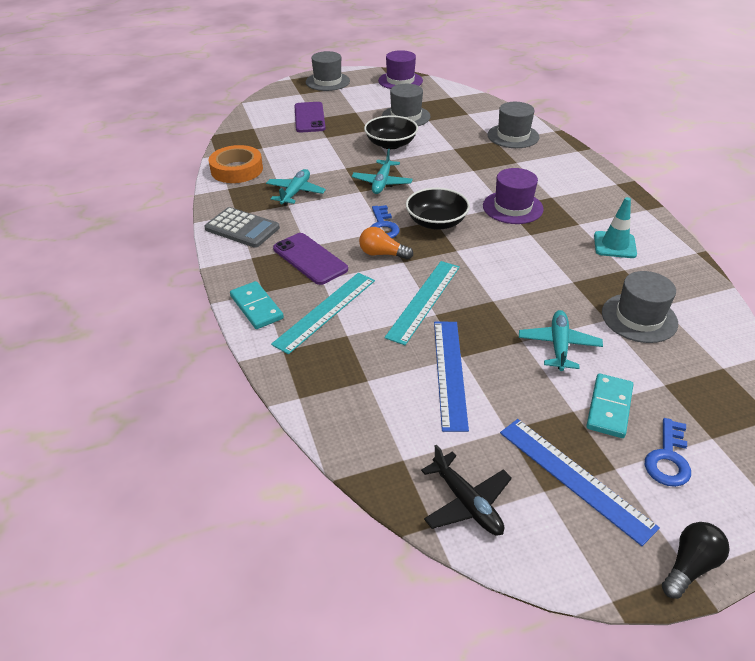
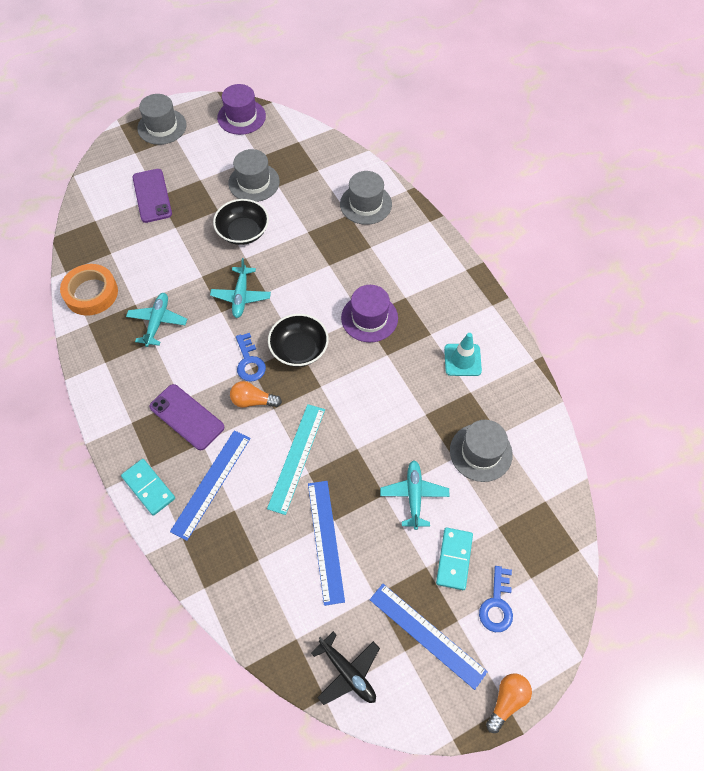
camera: 10 degrees left, 20 degrees up
(242, 228) = (114, 383): grey calculator -> none
(325, 311) = (211, 483): turquoise ruler -> blue ruler
(690, 566) = (507, 701): black light bulb -> orange light bulb

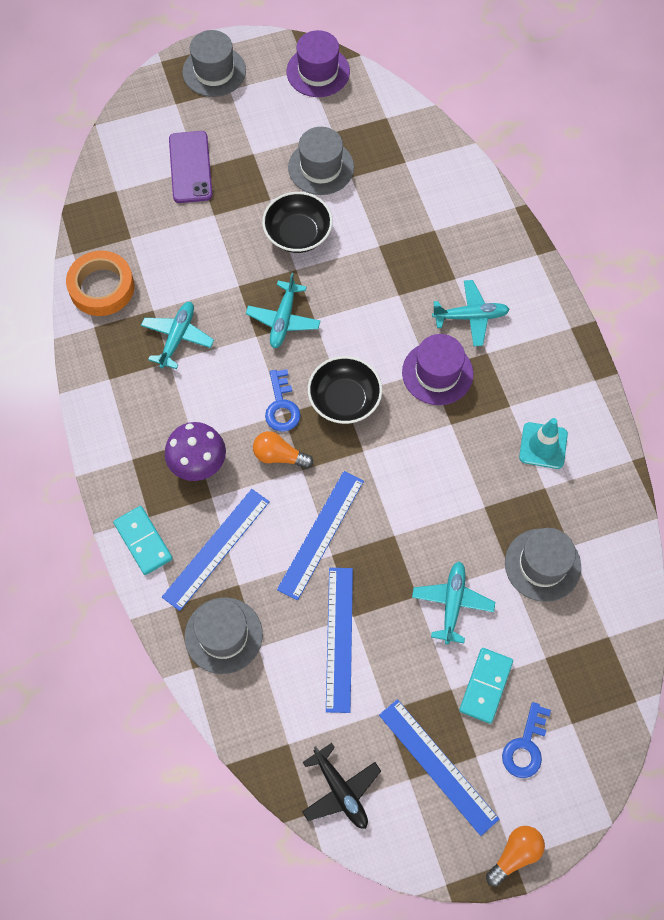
camera: 10 degrees right, 5 degrees up
(187, 417) = (198, 463): purple phone -> purple mushroom
(297, 457) = (321, 534): turquoise ruler -> blue ruler
(365, 204) = (459, 219): grey hat -> grey hat (223, 635)
(388, 272) = (471, 316): none -> turquoise plane

